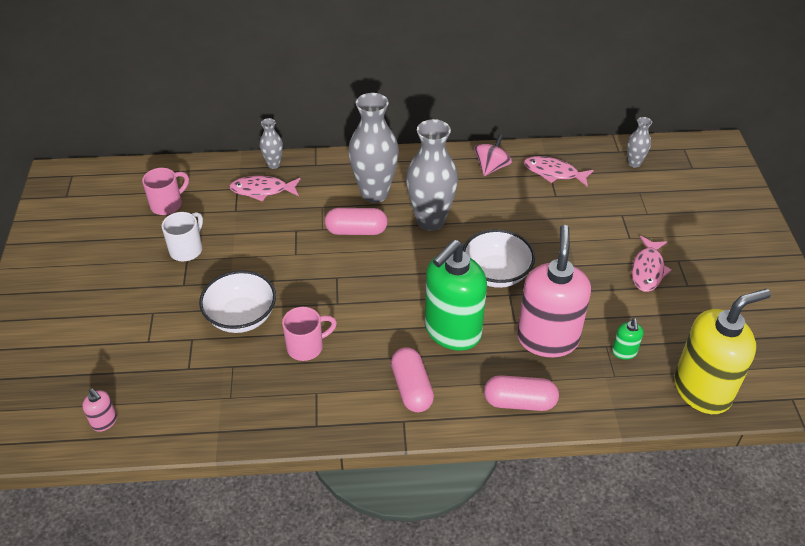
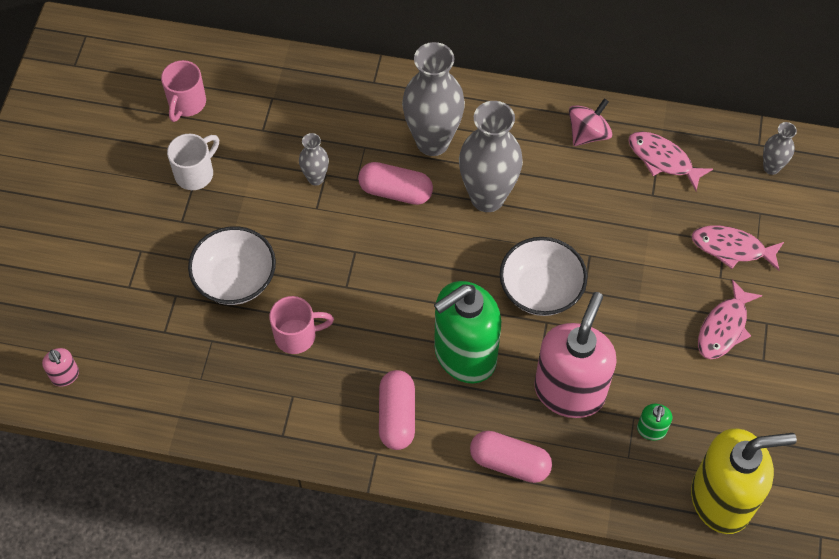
camera: 15 degrees right, 15 degrees up
(167, 204) = (186, 104): pink mug -> pink mug turned 135 degrees clockwise
(262, 190) = (301, 107): pink fish -> pink fish (732, 248)
(273, 164) = (324, 71): grey vase -> grey vase (316, 178)

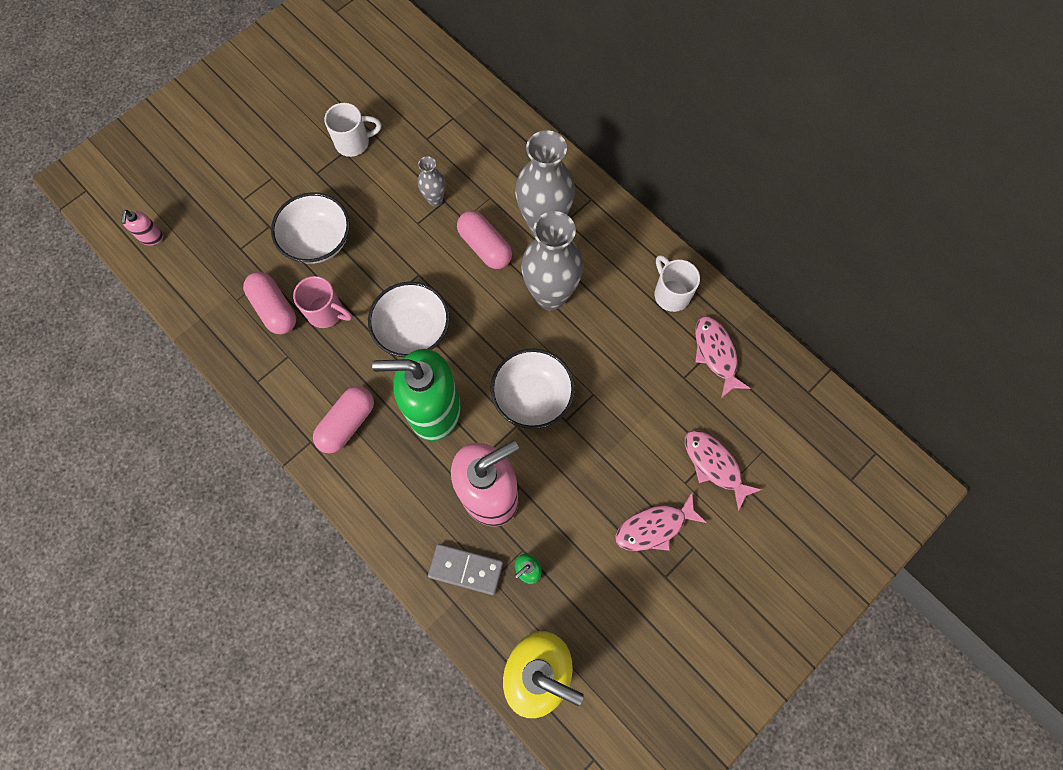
camera: 35 degrees right, 10 degrees up
(186, 104) = (389, 86): pink mug -> none
(390, 301) = (413, 330): none -> white bowl
(509, 462) = (399, 518): pink capsule -> pink capsule (274, 309)
(588, 134) = (671, 294): pink spinning top -> white mug
(600, 464) = (466, 569): none -> grey domino
(771, 167) = (803, 418): grey vase -> none

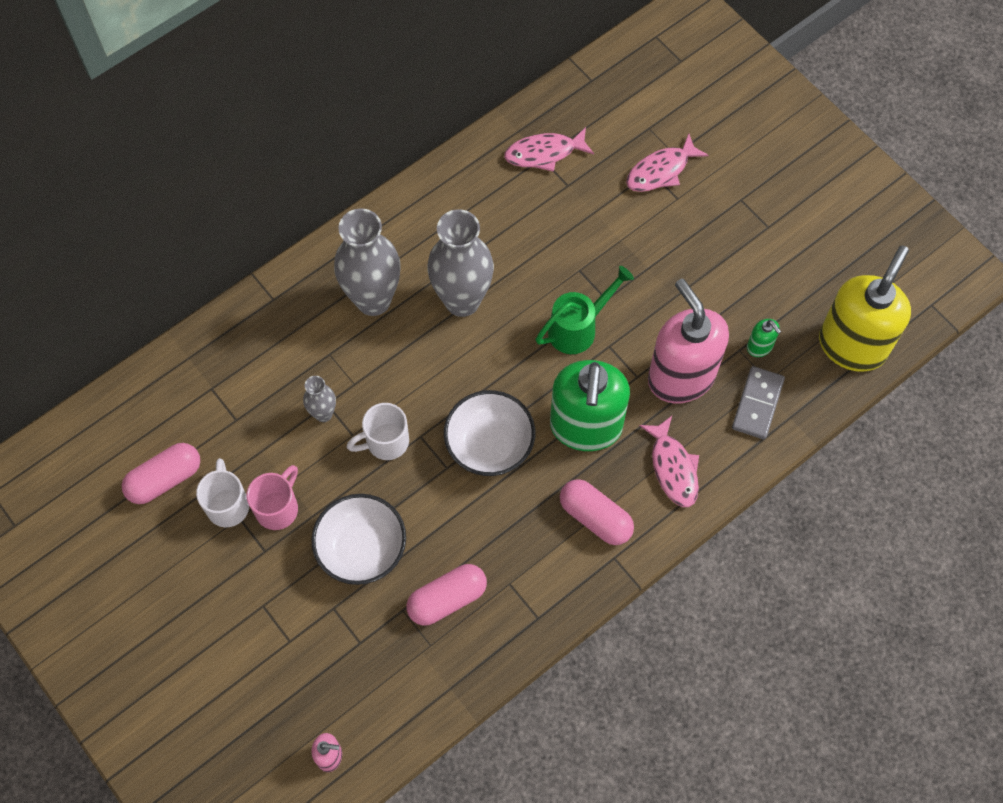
camera: 85 degrees left, 5 degrees down
(326, 312) = (458, 539): pink mug -> pink mug (278, 508)
(485, 247) = (393, 363): pink capsule -> pink capsule (165, 479)
(532, 397) = (578, 328): white bowl -> green watering can
(654, 527) = (720, 230): pink fish -> pink fish (673, 468)
(671, 294) = (473, 185): white mug -> white mug (386, 442)

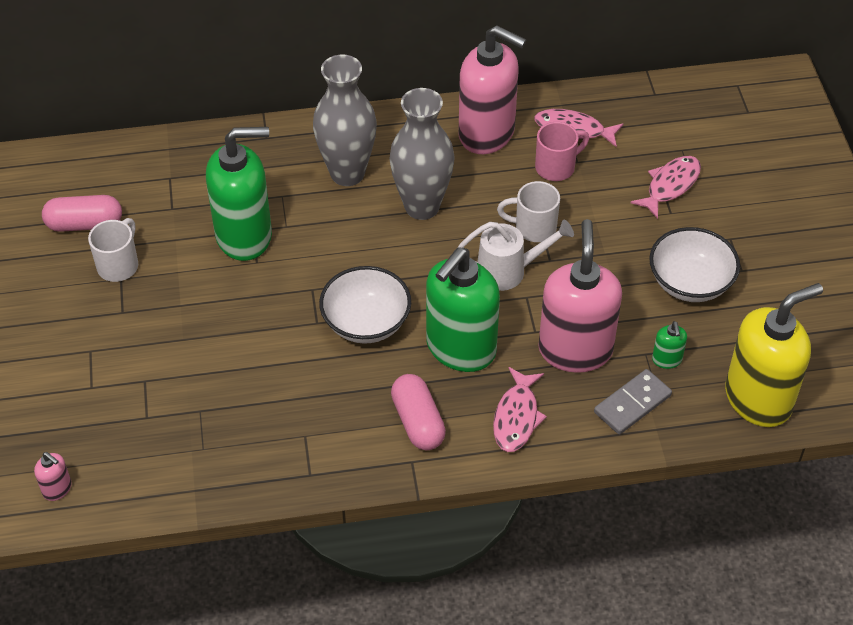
camera: 30 degrees right, 15 degrees down
(278, 508) = (156, 286): pink mug -> pink mug (556, 167)
(323, 414) = (244, 236): grey vase -> green soap dispenser
(362, 548) = (201, 348): white bowl -> white bowl (690, 283)
(386, 442) = (280, 280): white mug -> white mug (533, 228)
(447, 599) = (243, 421): pink capsule -> none
(471, 195) = (487, 133): none -> pink soap dispenser
(578, 328) = (508, 271): green watering can -> white watering can
(661, 170) = (670, 186): pink fish -> pink fish turned 135 degrees clockwise

